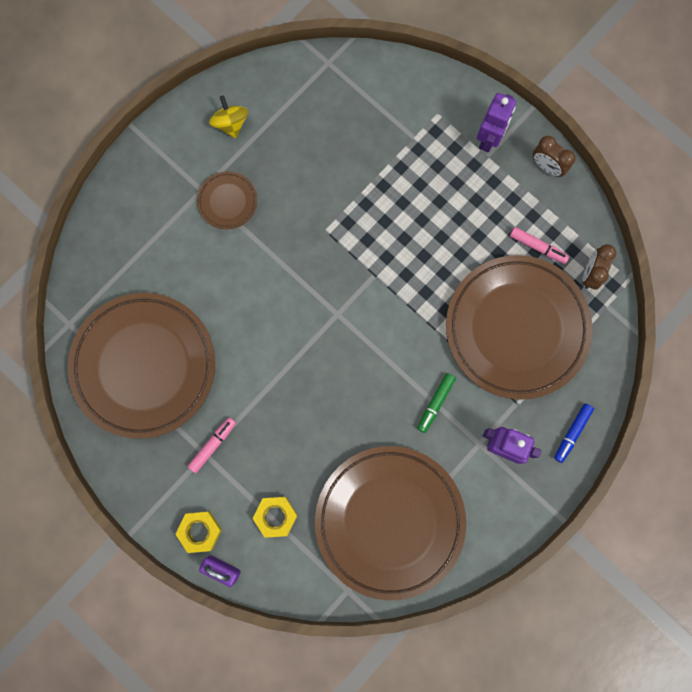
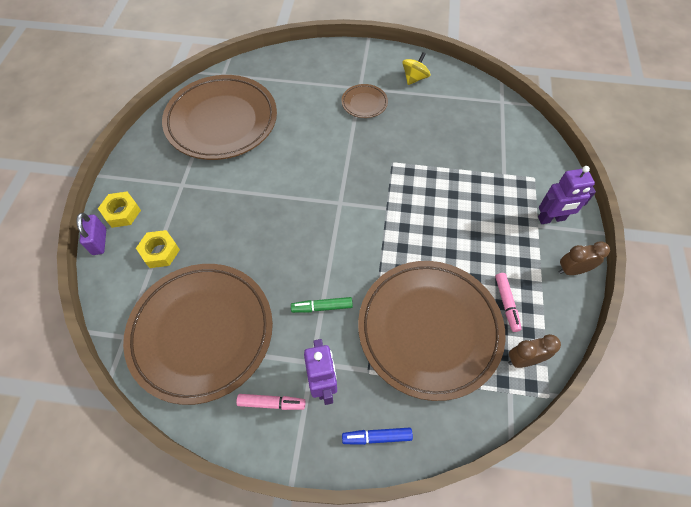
camera: 55 degrees right, 20 degrees down
(213, 445) = (191, 185): pink marker -> pink marker (271, 403)
(547, 166) = (572, 270): brown clock -> brown clock turned 75 degrees clockwise

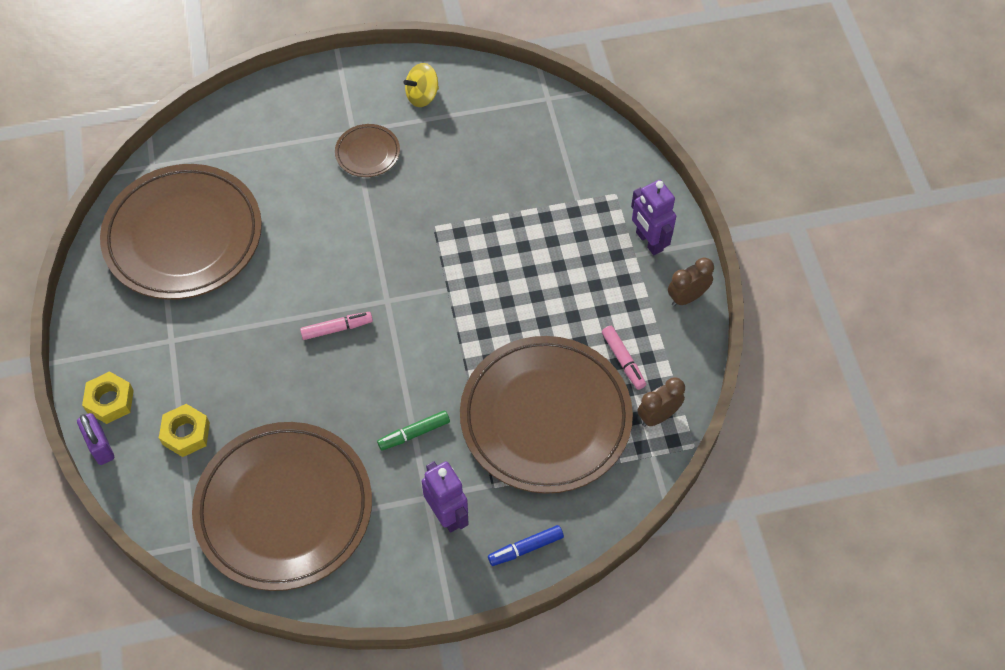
camera: 20 degrees left, 0 degrees up
(271, 403) = (398, 554): pink marker -> pink marker (337, 328)
(414, 78) = (422, 96): yellow spinning top -> yellow spinning top turned 135 degrees counterclockwise
(551, 219) = (649, 241): purple robot -> purple robot turned 90 degrees clockwise

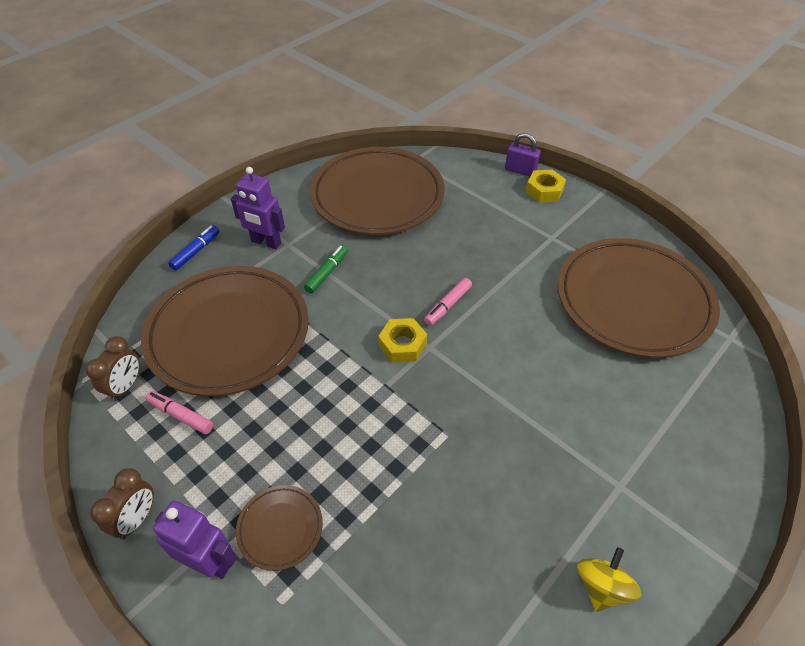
camera: 145 degrees right, 10 degrees down
(186, 433) = (479, 199): yellow nut -> yellow nut (402, 345)
(367, 153) = (581, 470): brown plate -> brown plate (280, 528)

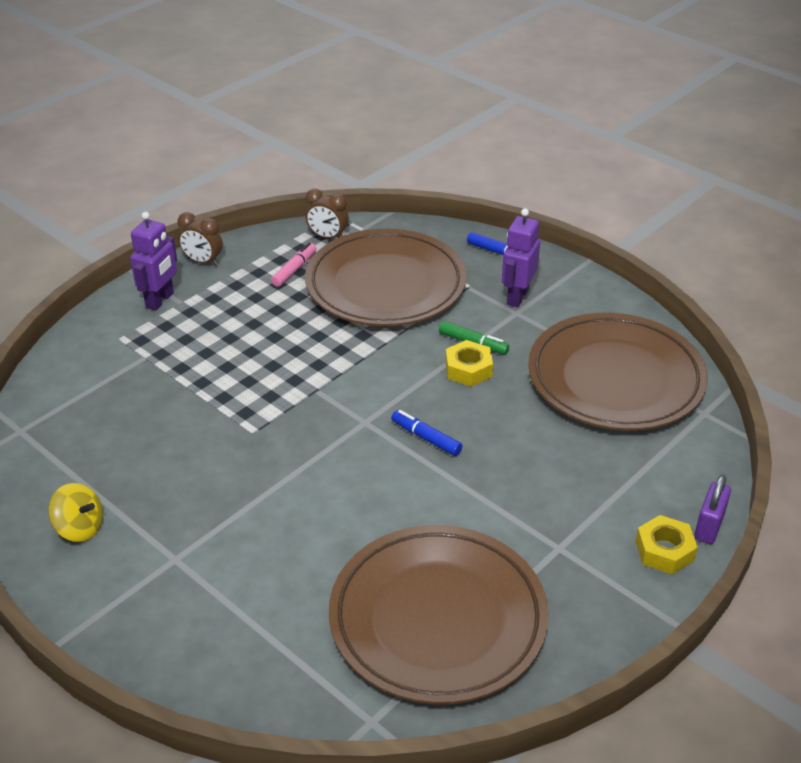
camera: 90 degrees right, 10 degrees down
(280, 528) = (179, 333): brown plate -> none
(402, 345) = (368, 401): yellow nut -> yellow nut (468, 369)
(447, 305) = (426, 438): pink marker -> blue marker

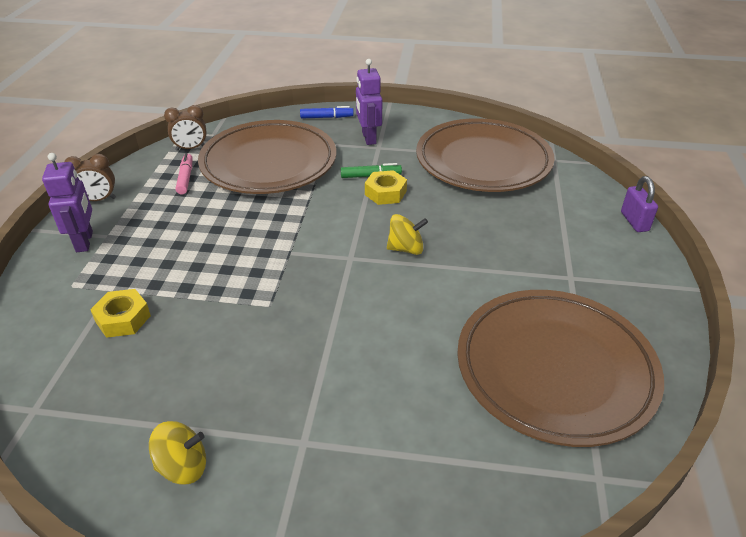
camera: 35 degrees left, 0 degrees up
(426, 438) = (406, 249): blue marker -> yellow spinning top
(664, 551) = (629, 247): yellow nut -> yellow nut (123, 319)

